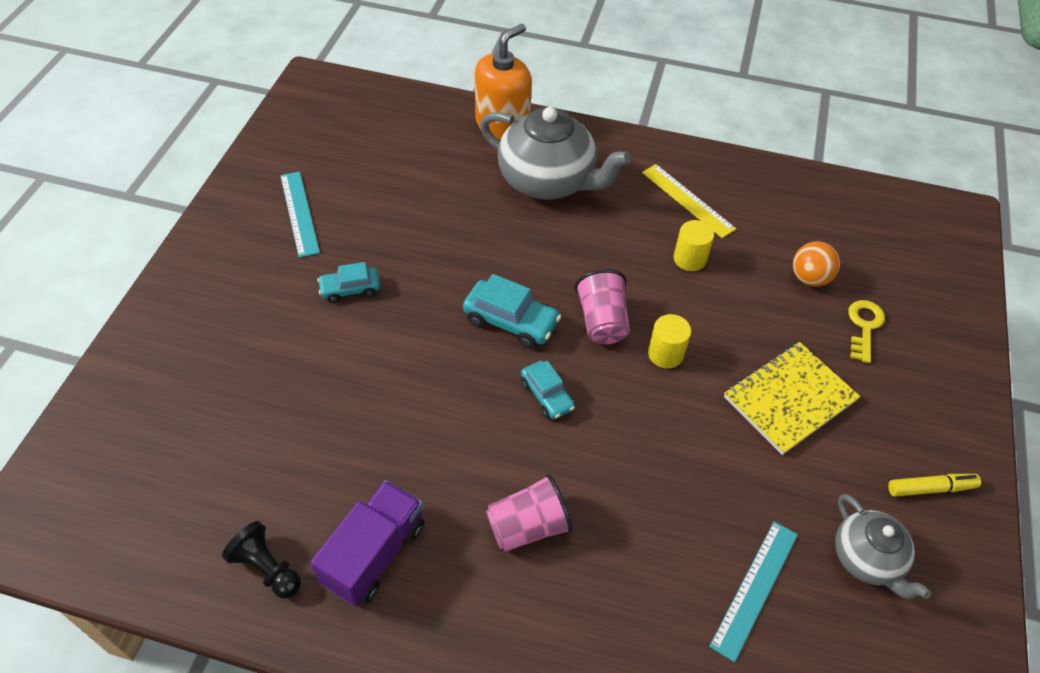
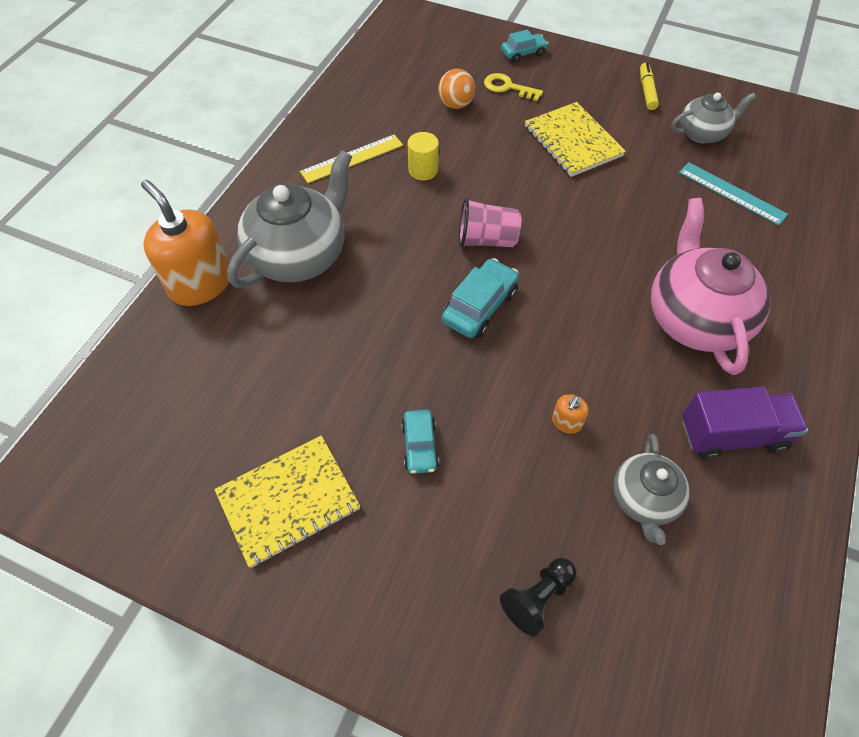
camera: 80 degrees left, 5 degrees up
(267, 568) = (757, 527): black pawn -> black pawn (537, 598)
(298, 465) = (644, 499): none -> grey teapot
(299, 213) = (288, 501): turquoise ruler -> yellow notebook
(374, 553) = (732, 434): purple truck -> purple truck turned 135 degrees clockwise
(380, 399) = (566, 422): none -> orange soap dispenser
(528, 526) = (695, 318): pink cup -> pink teapot
(547, 395) = (565, 289): turquoise car -> turquoise car (523, 53)
(665, 354) = (525, 204): yellow cylinder -> none

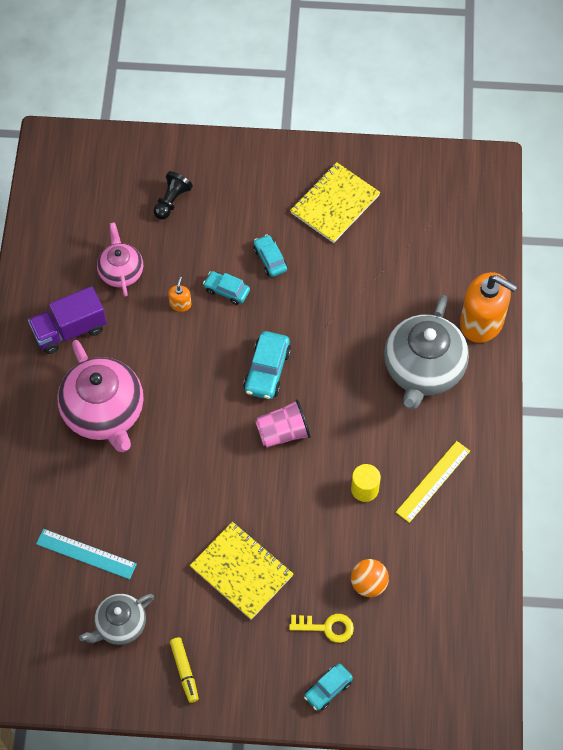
camera: 160 degrees right, 5 degrees up
(496, 420) = (226, 290): none -> turquoise car
(644, 499) = (121, 271): grey teapot -> pink teapot

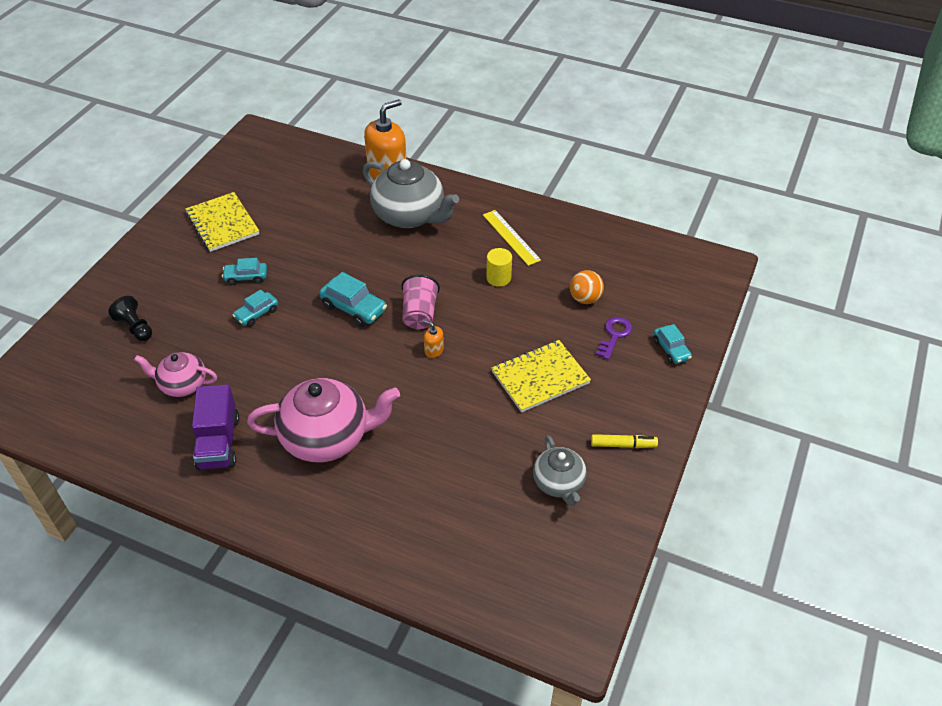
camera: 70 degrees left, 15 degrees down
(86, 553) = (472, 492): turquoise ruler -> none
(180, 304) = (248, 349): orange soap dispenser -> orange soap dispenser (434, 350)
(326, 627) = (614, 335): yellow key -> purple key

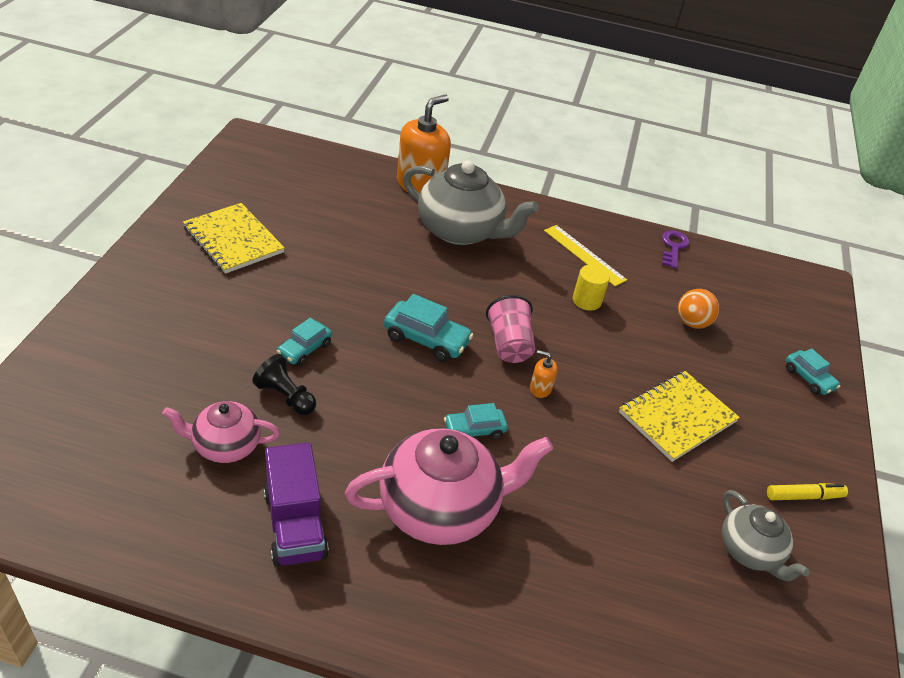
camera: 15 degrees left, 5 degrees down
(135, 327) = (143, 371): black pawn -> black pawn (285, 397)
(246, 277) = (279, 304): turquoise car -> turquoise car (474, 430)
(614, 335) = (740, 364): purple key -> purple key (673, 247)

